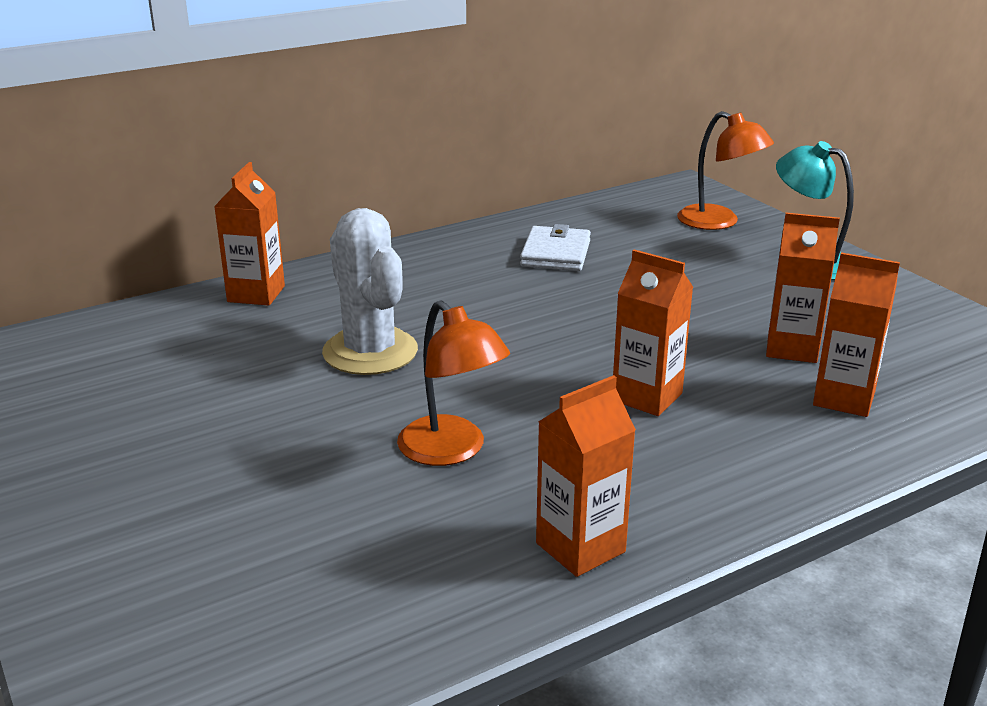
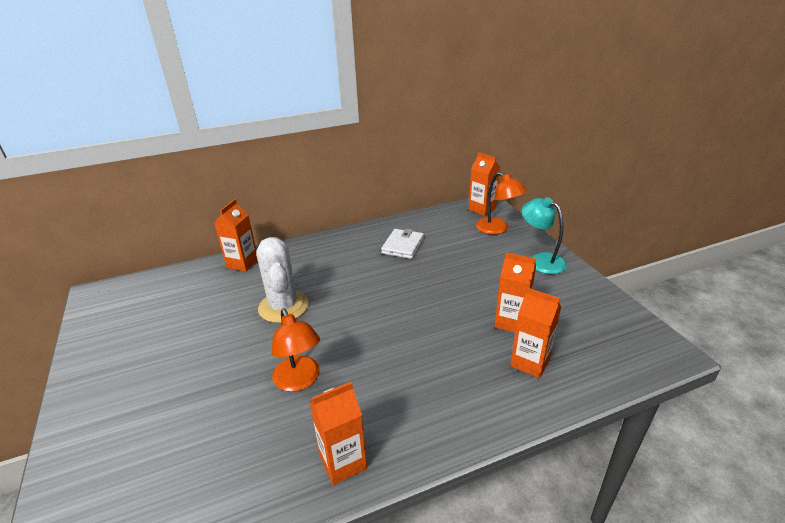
camera: 10 degrees right, 5 degrees up
(647, 397) = (418, 351): orange carton -> orange carton (482, 209)

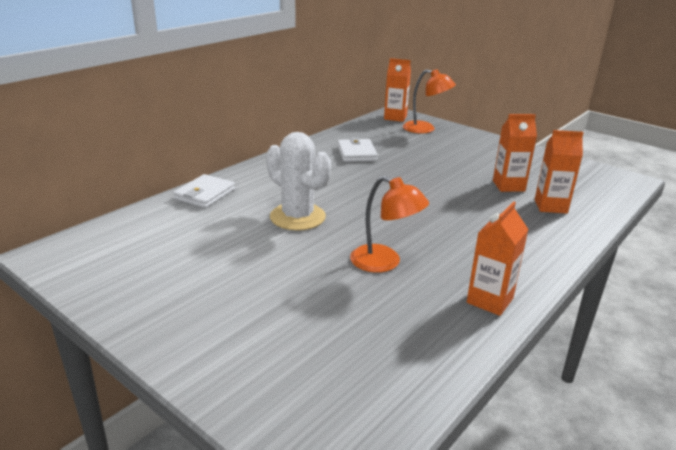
camera: 30 degrees left, 5 degrees down
(242, 263) = (205, 194): orange carton -> white wallet
(540, 260) = (484, 144): turquoise lamp -> none

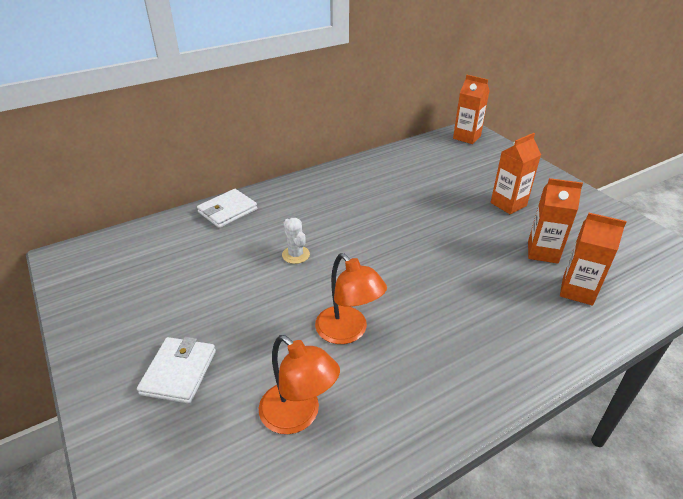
camera: 20 degrees right, 10 degrees up
(297, 217) = (296, 255): white cactus -> white cactus, size x0.50
(357, 153) = (399, 181): white wallet -> white wallet (179, 372)
(425, 129) = (491, 157): orange lamp -> orange lamp (298, 416)
(489, 300) = (430, 410): orange carton -> orange carton (508, 204)

